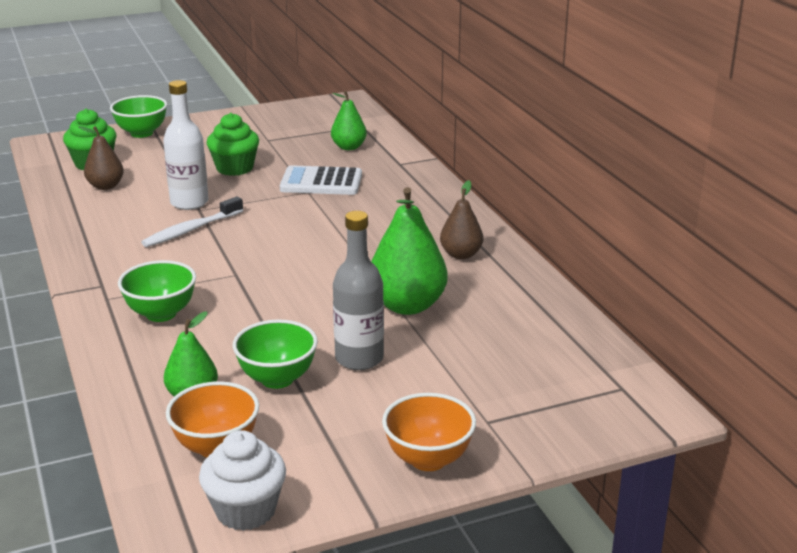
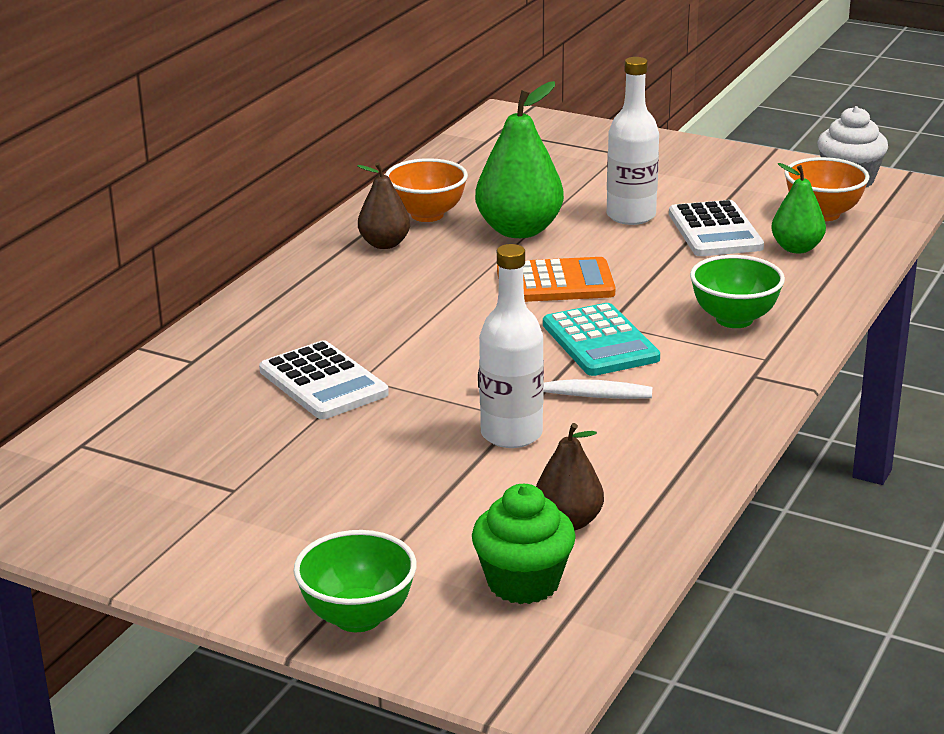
camera: 130 degrees left, 0 degrees up
(221, 262) = (600, 342): none -> turquoise calculator
(235, 168) = (368, 460): green cupcake -> none
(277, 379) = (715, 231): green bowl -> white calculator
(312, 282) = (555, 283): none -> orange calculator
(349, 147) = (180, 417): green pear -> none
(359, 358) = (631, 216): grey bottle -> white bottle
(428, 459) = (694, 154): orange bowl -> orange bowl (427, 215)

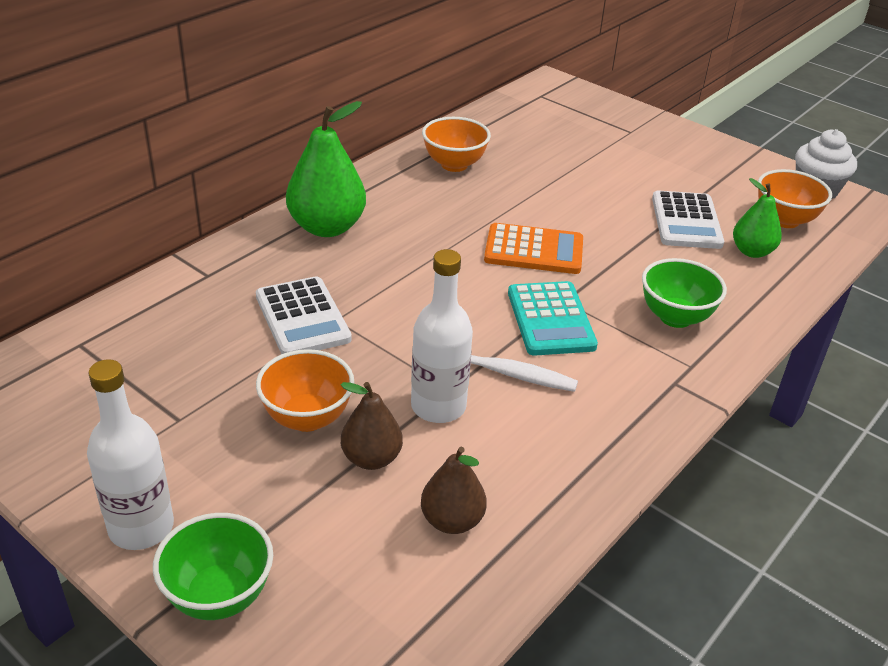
camera: 10 degrees right, 10 degrees up
(374, 466) = (307, 418): none -> orange bowl
(384, 244) = (409, 187): brown pear -> brown pear (371, 458)
(519, 230) = (523, 192): green pear -> green pear (327, 227)
(523, 582) = (384, 587): green cupcake -> none
(631, 216) = (620, 194): white bottle -> white bottle (141, 527)

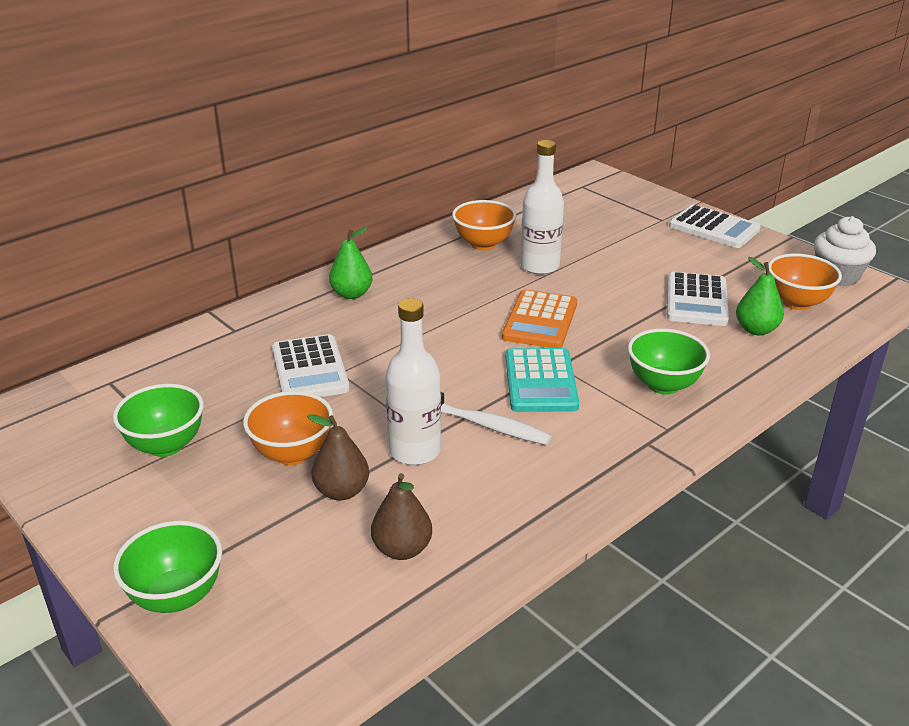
camera: 10 degrees right, 5 degrees down
(141, 527) = (124, 535): white bottle -> white bottle (539, 266)
(163, 417) = (166, 445): none -> green bowl
(327, 227) = (351, 294): green pear -> green pear, size x0.59
(534, 250) = (540, 320): orange calculator -> orange calculator turned 90 degrees clockwise
(684, 140) = (714, 228): none -> white calculator

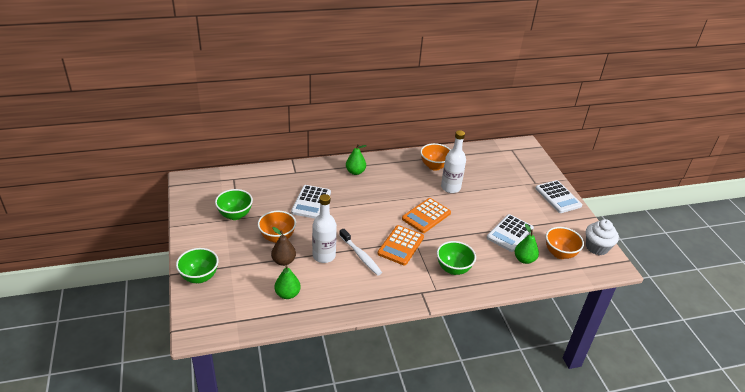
camera: 25 degrees right, 5 degrees up
(402, 549) = (287, 294): brown pear -> green pear
(540, 381) = (401, 245): turquoise calculator -> orange calculator

